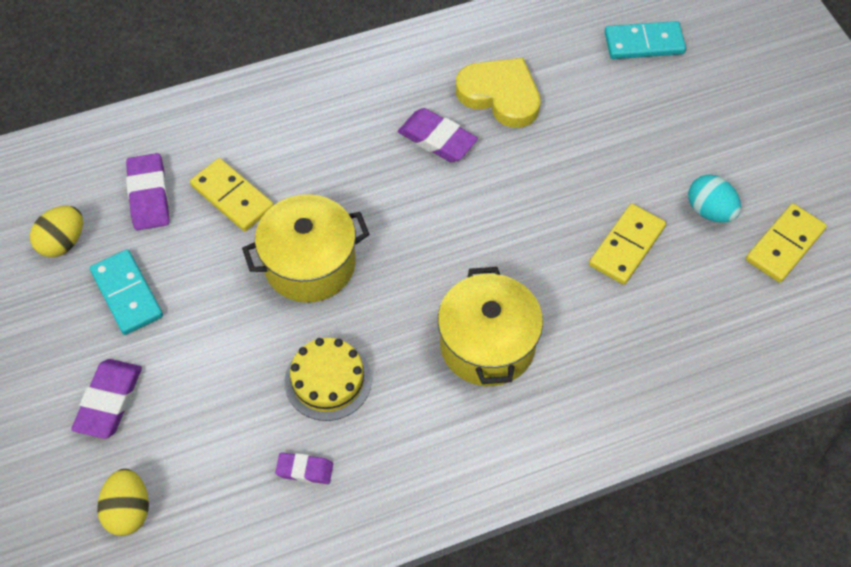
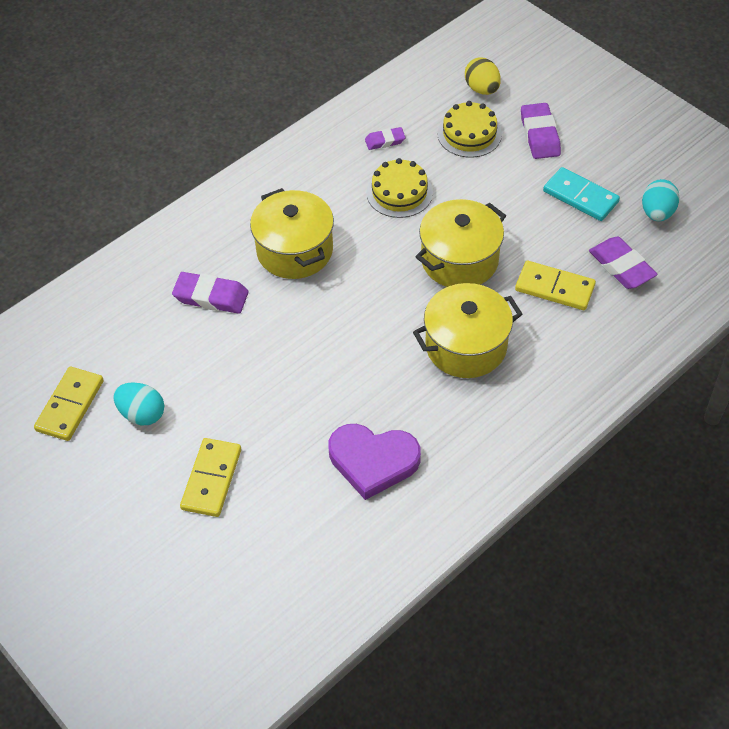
camera: 160 degrees right, 5 degrees down
(63, 242) = (657, 213): yellow egg -> turquoise egg
(193, 438) = (469, 134): none -> yellow cake
(358, 169) = (466, 346): none -> yellow pot
(437, 139) = (411, 396): purple eraser -> purple eraser (211, 296)
(500, 95) = (373, 461): yellow heart -> purple heart
(626, 246) = (208, 359): yellow domino -> yellow domino (212, 479)
(644, 43) = (249, 576): turquoise domino -> none

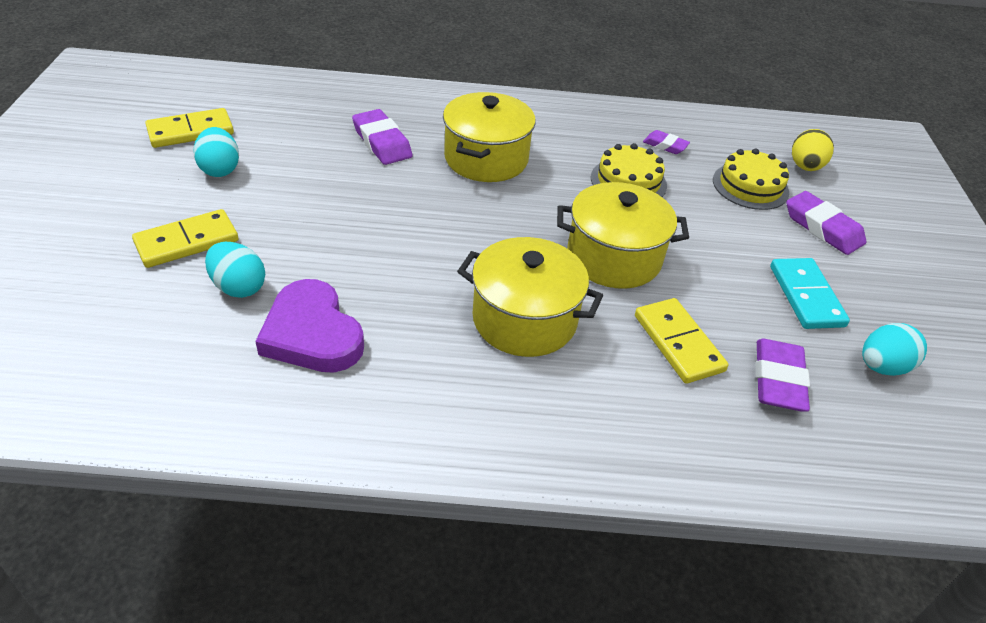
camera: 40 degrees right, 10 degrees down
(290, 475) = (238, 287): none -> turquoise egg
(539, 135) = (822, 228): purple eraser -> purple eraser turned 75 degrees counterclockwise

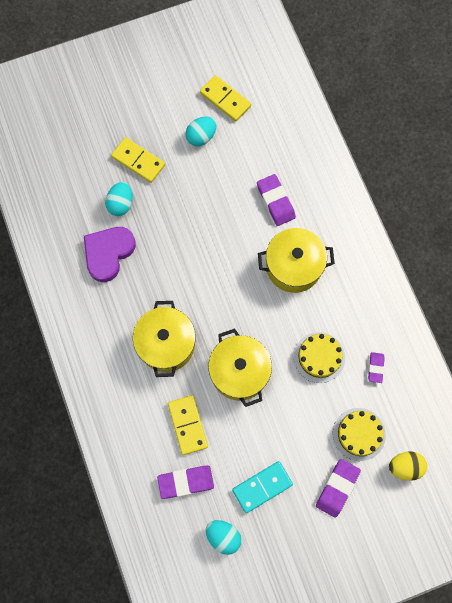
camera: 70 degrees right, 30 degrees up
(382, 142) = (275, 201): purple eraser -> purple eraser turned 60 degrees counterclockwise
(678, 343) = (187, 425): yellow domino -> yellow domino turned 60 degrees counterclockwise

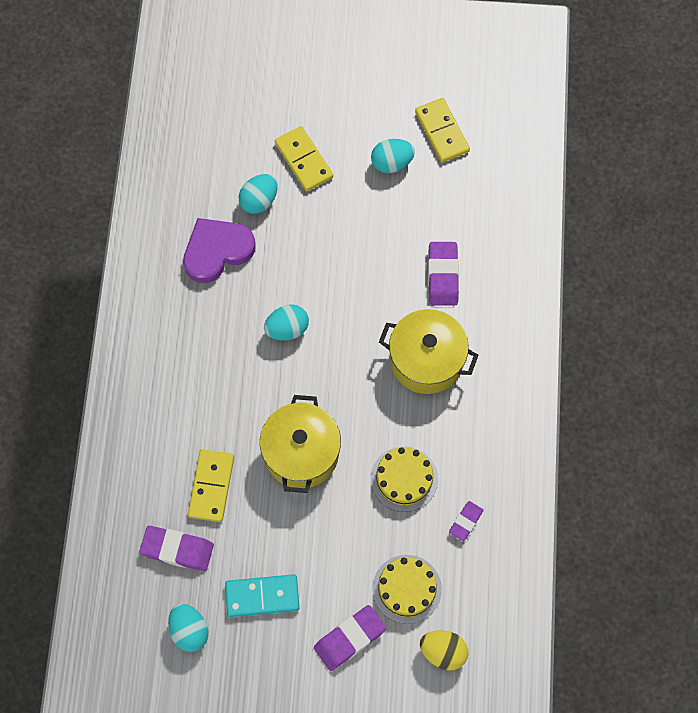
camera: 25 degrees right, 5 degrees down
(166, 344) = (232, 383): yellow pot -> none
(186, 287) = (287, 329): none -> turquoise egg

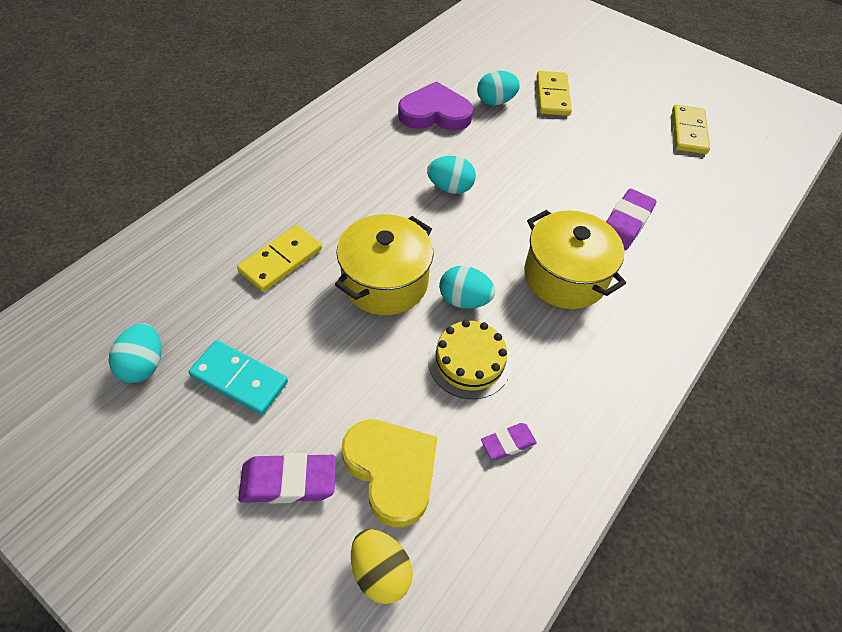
camera: 30 degrees right, 15 degrees down
(177, 549) = (203, 290): purple eraser -> none
(391, 163) = (628, 130): turquoise egg -> turquoise egg (464, 300)
(407, 589) = (392, 470): yellow cake -> yellow heart

